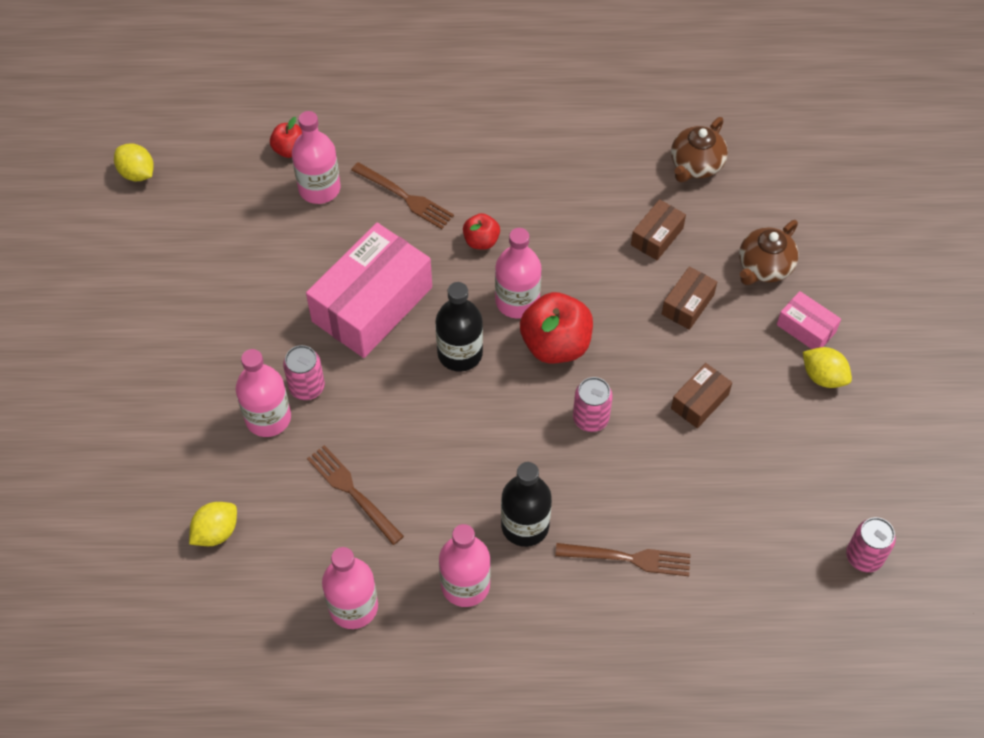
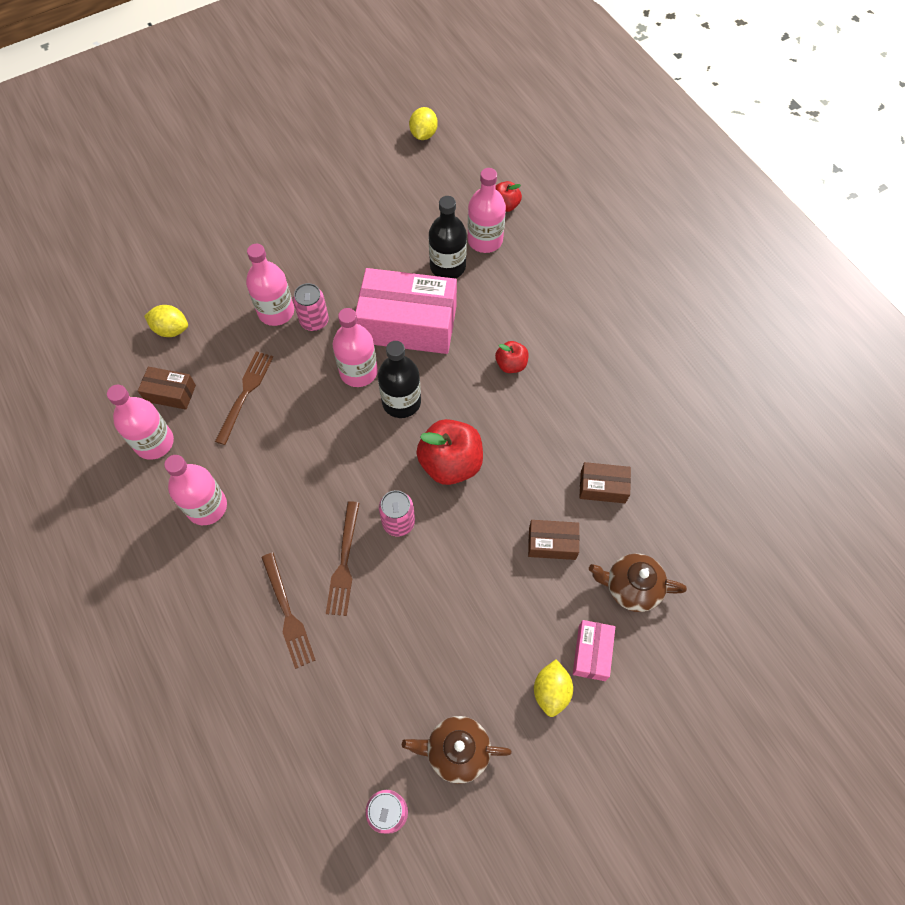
camera: 60 degrees right, 5 degrees up
(405, 197) = (515, 296): brown fork -> brown fork (344, 563)
(517, 301) = (472, 417): pink bottle -> pink bottle (358, 371)
(525, 525) = (277, 522): black bottle -> black bottle (447, 266)
(696, 165) = (696, 482): brown teapot -> brown teapot (456, 751)
(699, 401) = (463, 598): brown box -> brown box (170, 393)

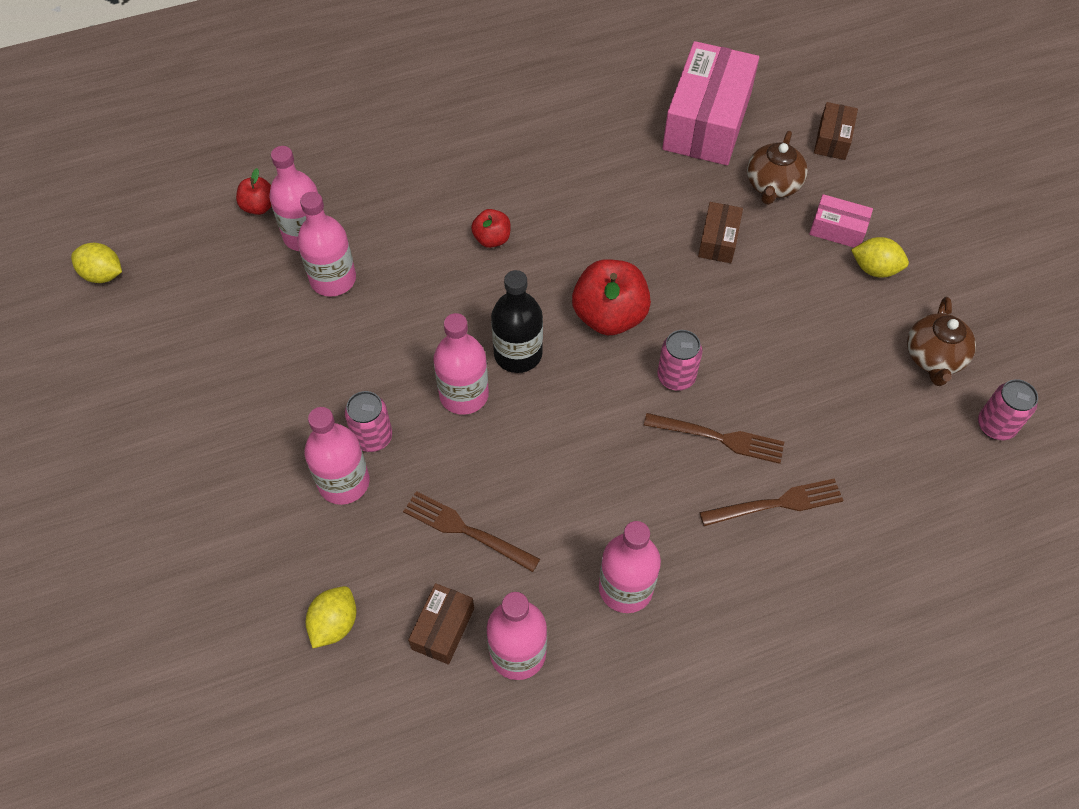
camera: 80 degrees left, 5 degrees down
(408, 324) = (407, 332): pink box -> pink box (707, 122)
(447, 266) = (333, 279): black bottle -> pink bottle
(603, 487) = (660, 186): brown box -> brown box (832, 139)

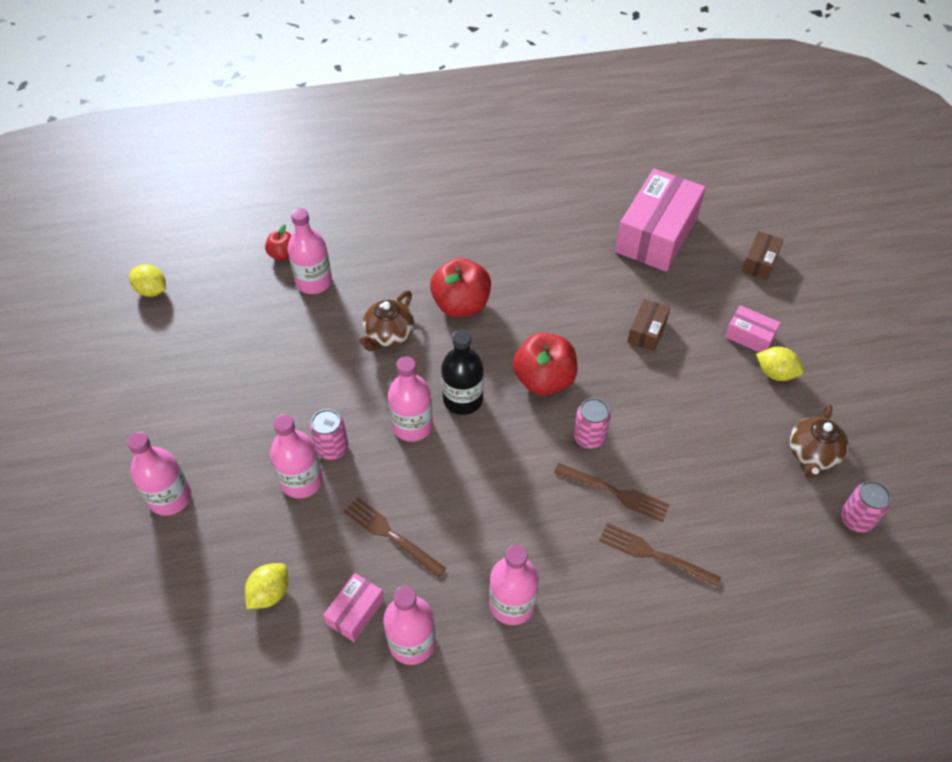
camera: 10 degrees right, 5 degrees down
(333, 279) = (328, 319): pink bottle -> pink bottle (170, 497)
(443, 628) = (355, 612): brown box -> pink box
(492, 239) = (461, 305): red apple -> red apple, size x1.87
(772, 185) = (701, 293): brown teapot -> brown teapot (389, 335)
(777, 503) = (653, 555): brown fork -> brown fork turned 150 degrees counterclockwise

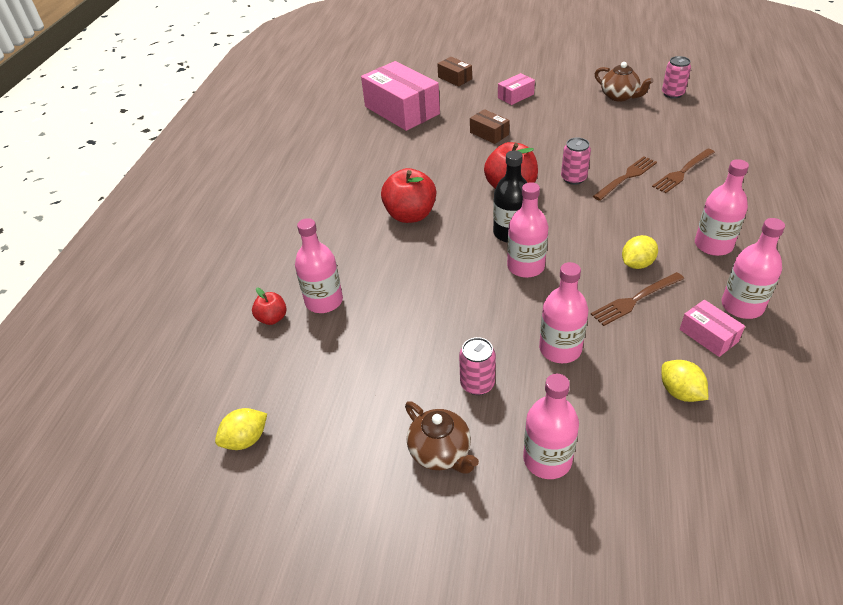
camera: 65 degrees left, 10 degrees down
(332, 448) = (531, 321): pink can -> pink can (477, 384)
(389, 335) = (419, 263): brown teapot -> brown teapot (441, 452)
(775, 373) = (550, 94): yellow lemon -> yellow lemon (637, 264)

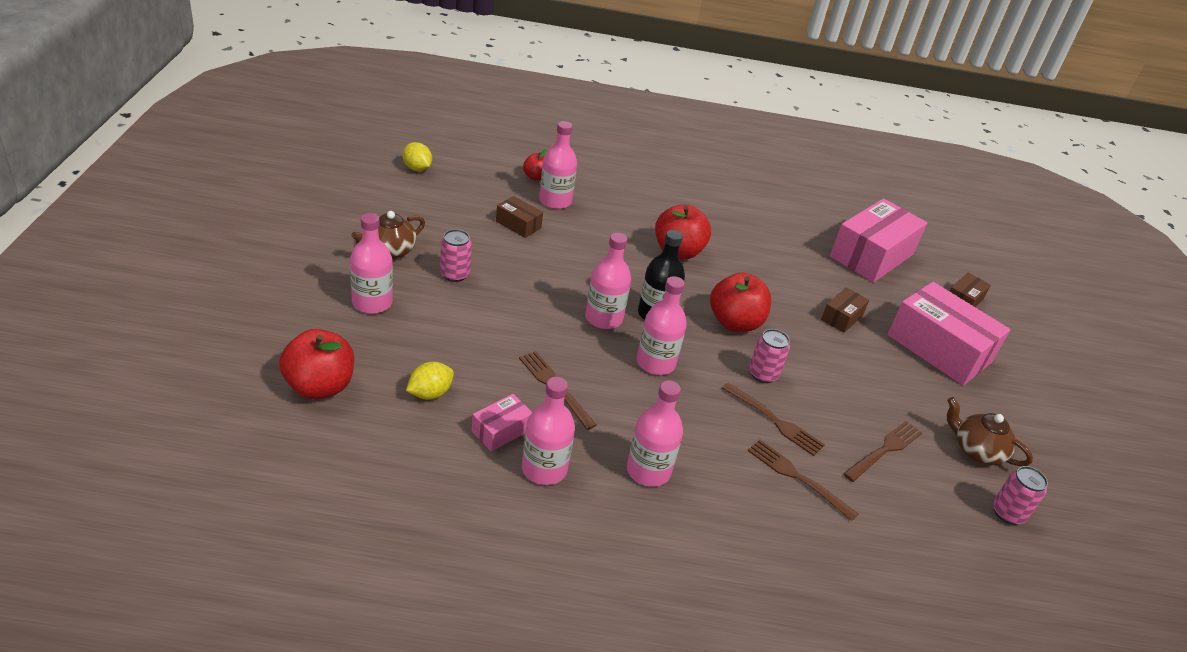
camera: 75 degrees right, 5 degrees down
(373, 331) = (518, 224): none -> brown box
(515, 96) = (938, 349): pink box -> pink box, size x2.13
(560, 349) = (490, 326): pink bottle -> pink bottle (655, 363)
(619, 96) = (976, 451): brown teapot -> brown teapot turned 90 degrees clockwise
(635, 132) = (885, 450): none -> brown fork
(637, 264) = (611, 399): yellow lemon -> none
(708, 494) = (319, 386): none -> red apple

